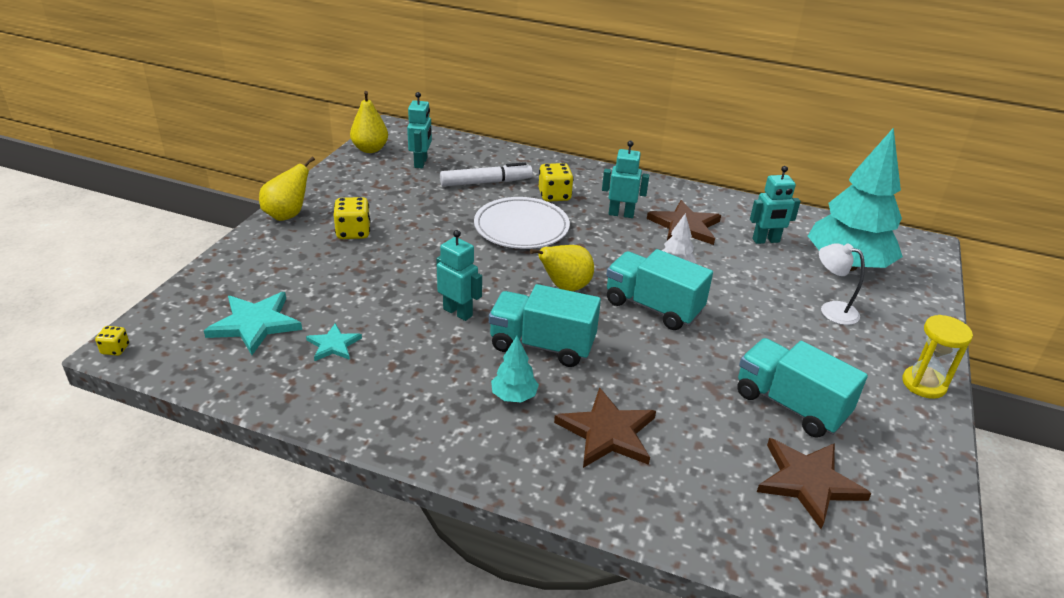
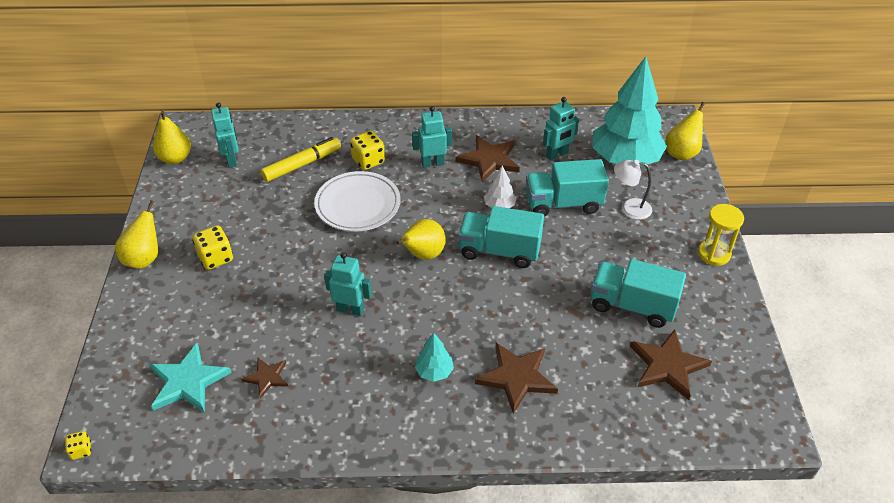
camera: 20 degrees left, 10 degrees up
(333, 345) = (267, 377): turquoise star -> brown star
(485, 182) = (301, 165): white marker -> yellow marker
(542, 345) = (432, 317): turquoise truck -> turquoise truck (563, 204)
(922, 276) = (681, 153): none -> yellow pear

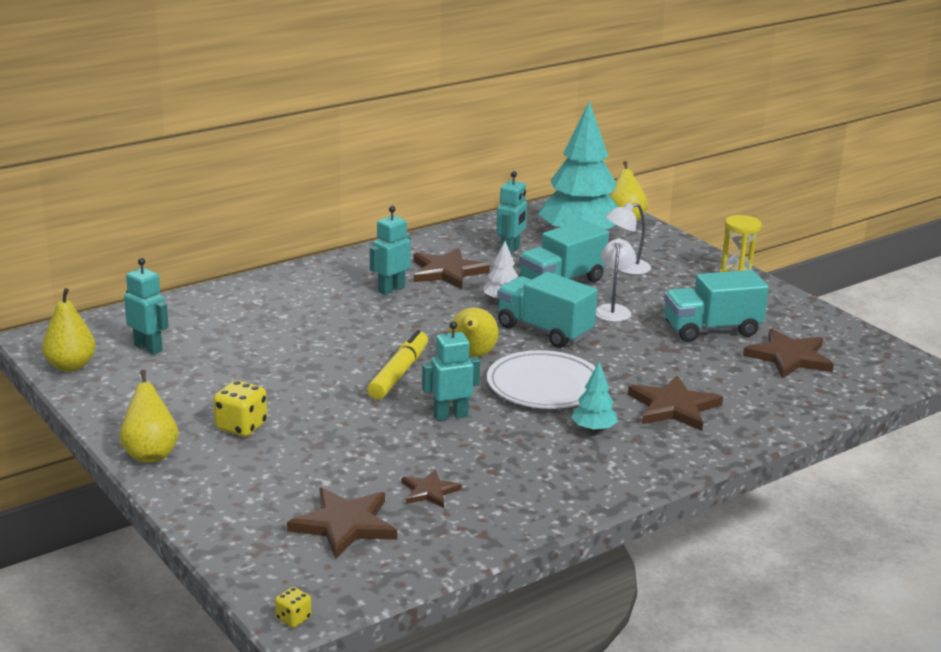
camera: 35 degrees left, 20 degrees down
(188, 382) = (345, 525): turquoise star -> brown star
(301, 165) = (242, 329): yellow marker -> yellow marker (398, 374)
(358, 205) = (351, 341): white plate -> white plate (544, 386)
(368, 161) = (317, 306): yellow dice -> none
(499, 251) = (544, 331): turquoise truck -> turquoise truck turned 60 degrees clockwise
(574, 250) = (613, 310): none -> white lamp

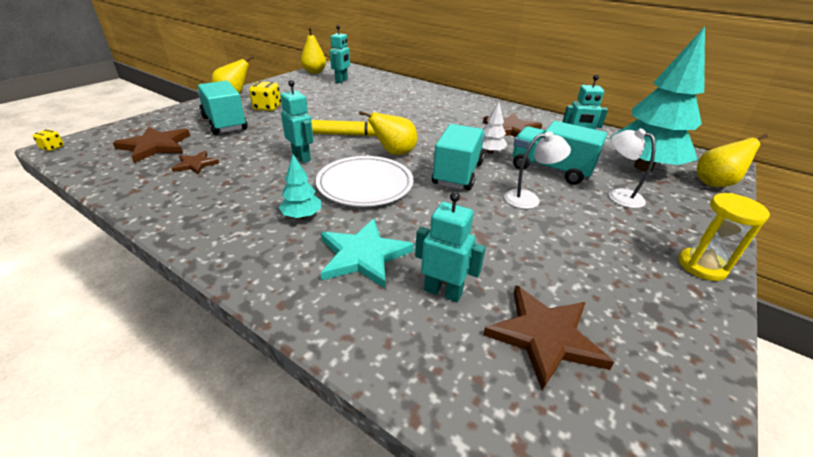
camera: 70 degrees right, 10 degrees up
(391, 289) = (464, 118): turquoise robot -> turquoise robot (443, 292)
(674, 407) = (363, 255): brown star -> turquoise star
(711, 330) = (551, 262): turquoise truck -> turquoise truck (224, 123)

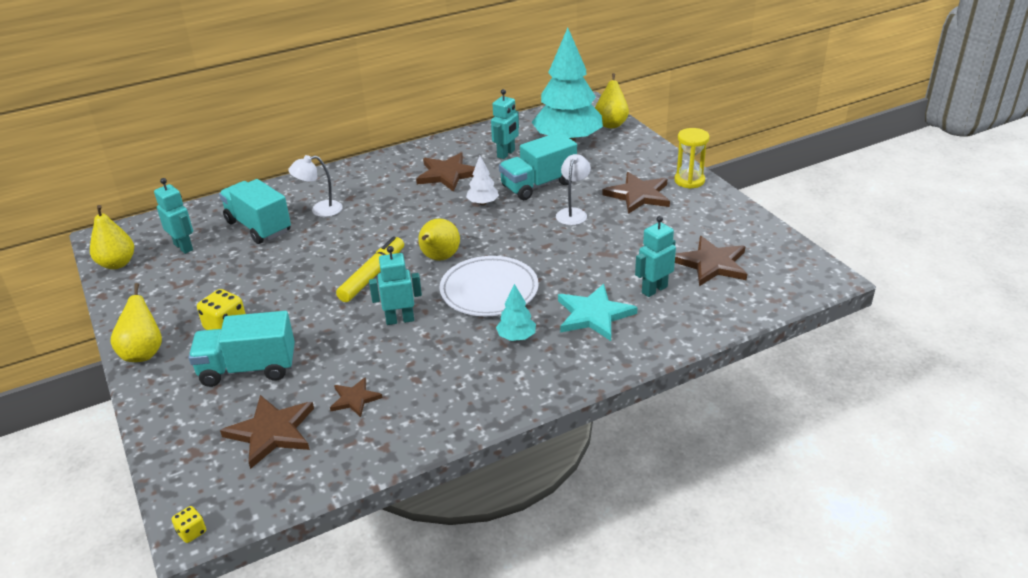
camera: 60 degrees left, 0 degrees up
(457, 173) = (508, 234): turquoise truck -> turquoise truck (258, 227)
(615, 233) = (638, 195): none -> brown star
(618, 195) = (597, 171): white lamp -> white lamp (320, 210)

